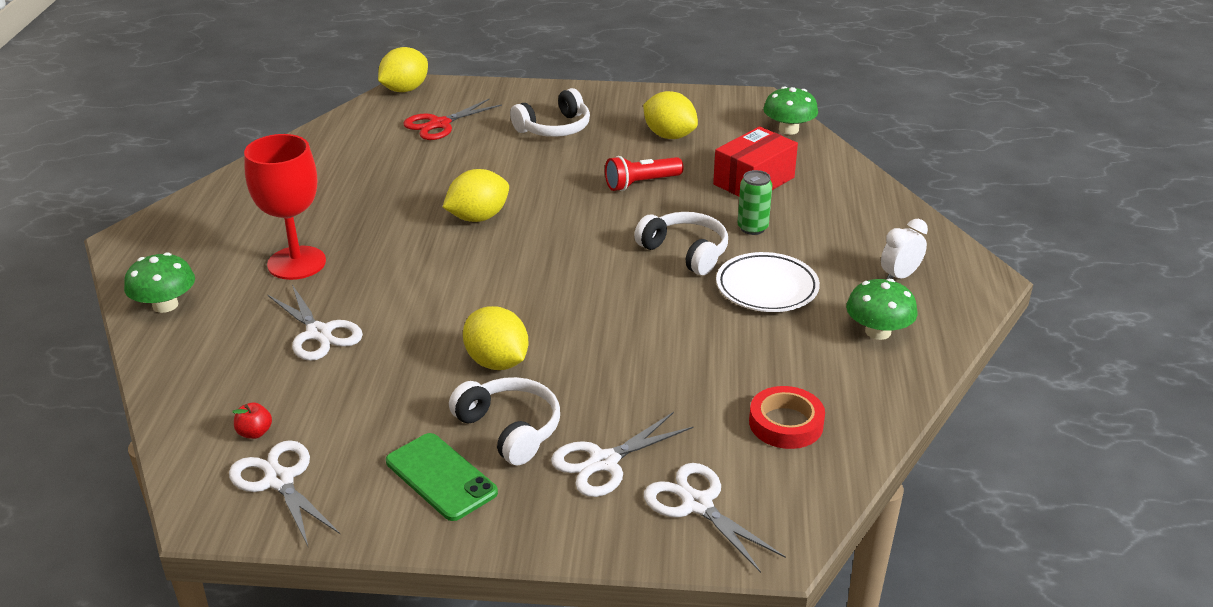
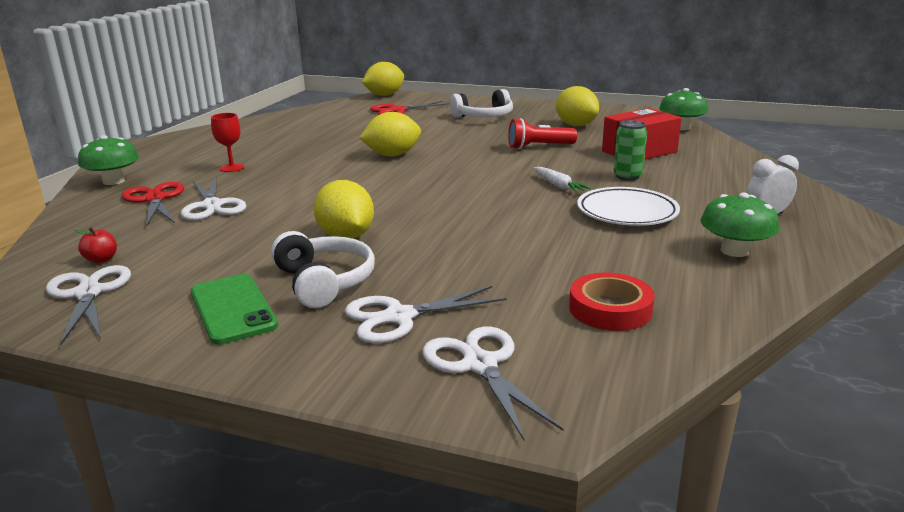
camera: 15 degrees right, 10 degrees down
(242, 331) = (155, 199): none -> red scissors
(296, 263) = (232, 168): red goblet -> red goblet, size x0.49
(685, 252) = (558, 185): white headphones -> white carrot

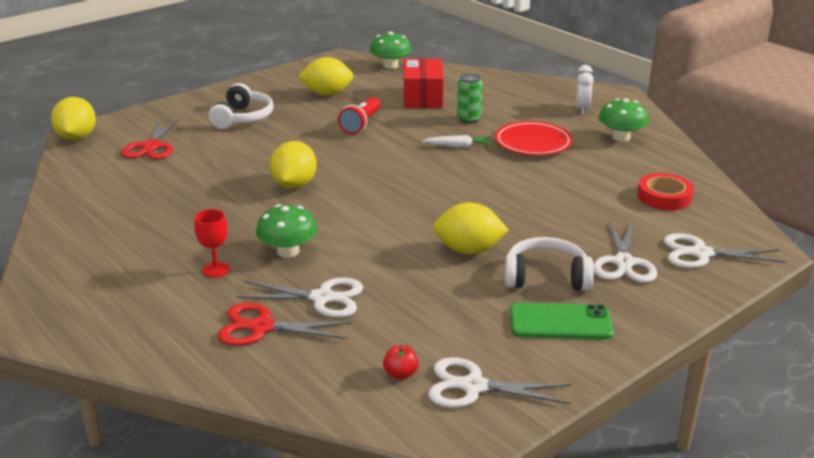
camera: 60 degrees left, 5 degrees up
(114, 181) = (162, 347): green mushroom -> green mushroom (288, 251)
(627, 212) = (533, 143): white plate -> red plate

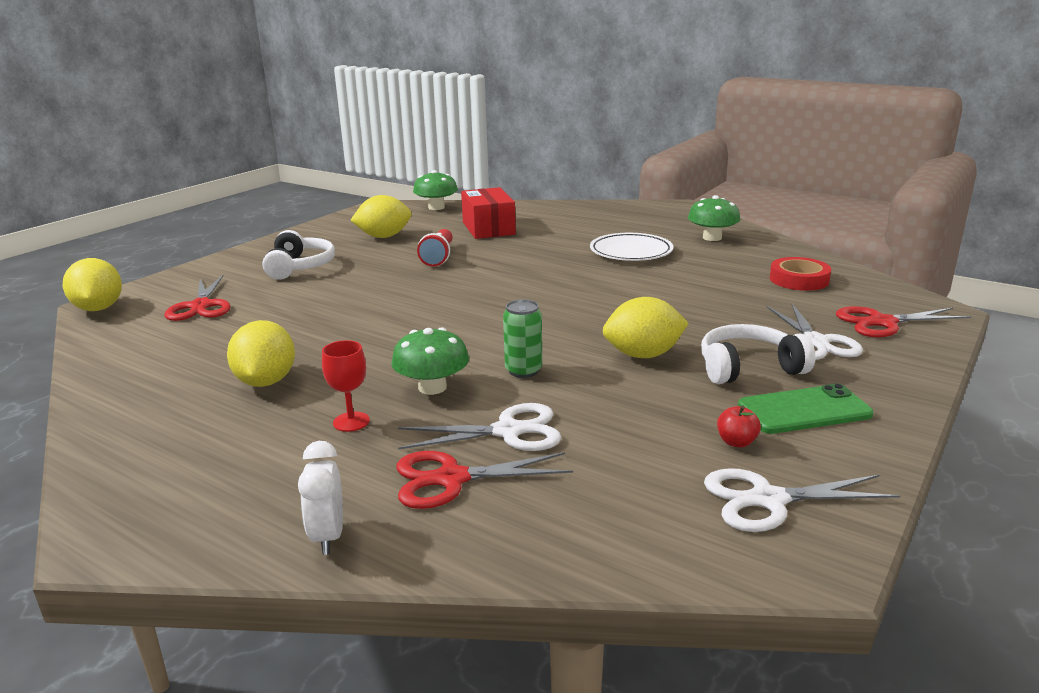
camera: 15 degrees left, 5 degrees down
(294, 185) = (398, 320): yellow lemon -> yellow lemon (266, 382)
(400, 374) = (668, 502): red apple -> red apple (736, 442)
(457, 146) = (556, 264): white carrot -> none
(468, 119) = (549, 241): green can -> green can (523, 371)
(533, 143) = (631, 252): red plate -> white plate
(582, 109) = (655, 221): white clock -> white clock (328, 536)
(701, 254) = (882, 322): white scissors -> red scissors

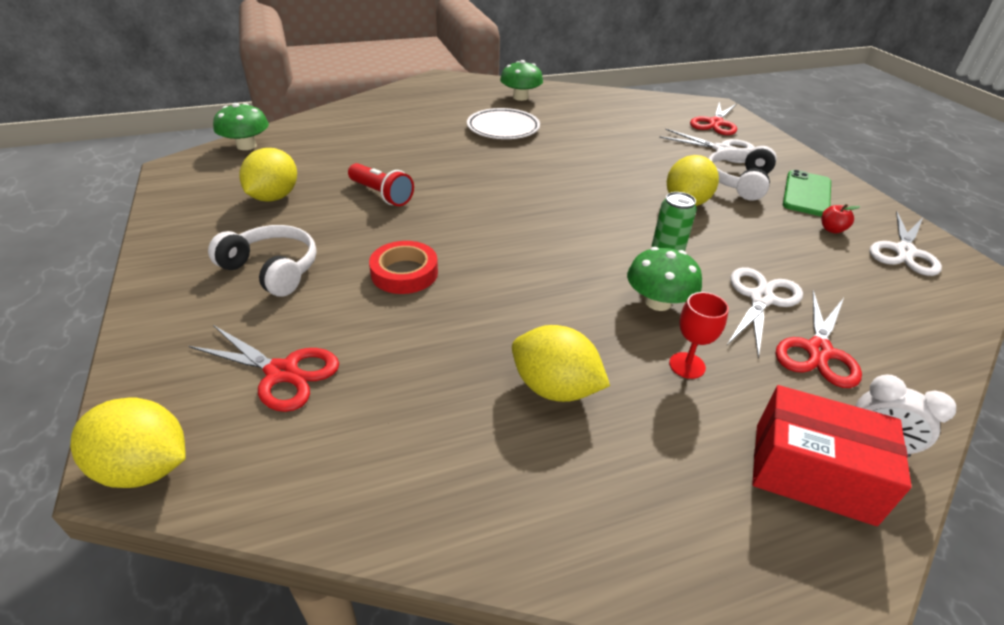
camera: 55 degrees left, 15 degrees up
(488, 228) = (351, 149): red box -> red box (812, 472)
(799, 280) = (628, 111): red tape -> red tape (404, 273)

